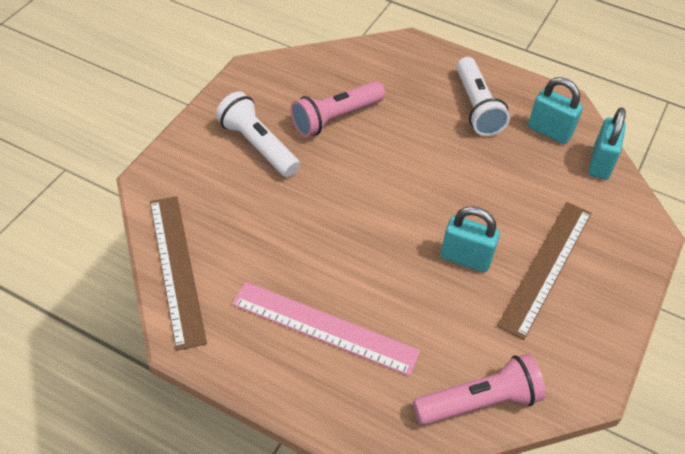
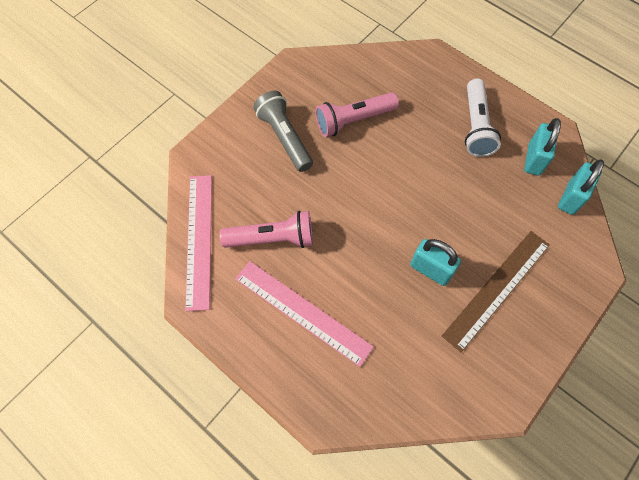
camera: 15 degrees right, 15 degrees up
(176, 268) = (199, 240): brown ruler -> pink ruler
(258, 145) = (284, 137): white flashlight -> grey flashlight
(480, 402) = (410, 400): pink flashlight -> pink flashlight (272, 239)
(549, 131) = (534, 159): turquoise padlock -> turquoise padlock turned 60 degrees clockwise

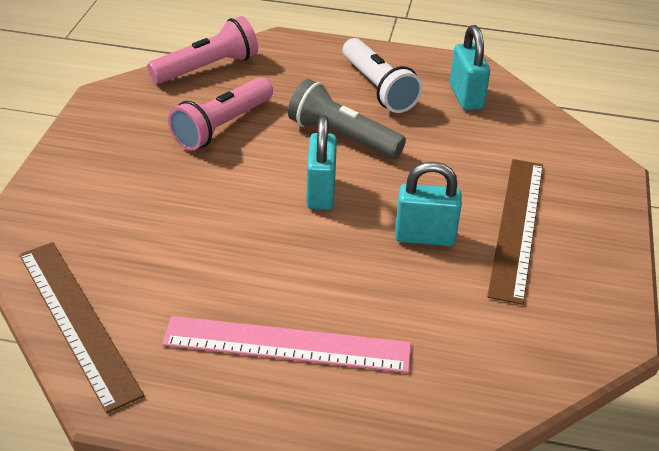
camera: 30 degrees left, 25 degrees down
(199, 240) = (77, 321): pink ruler -> brown ruler
(272, 239) = (190, 281): pink flashlight -> pink flashlight (208, 68)
(284, 137) = (138, 170): grey flashlight -> grey flashlight (342, 136)
(571, 198) = (532, 117): turquoise padlock -> turquoise padlock (320, 193)

